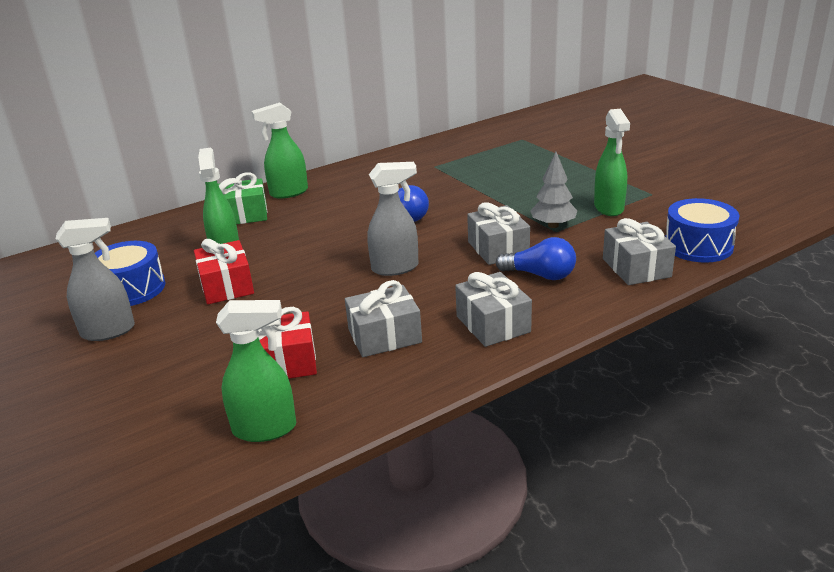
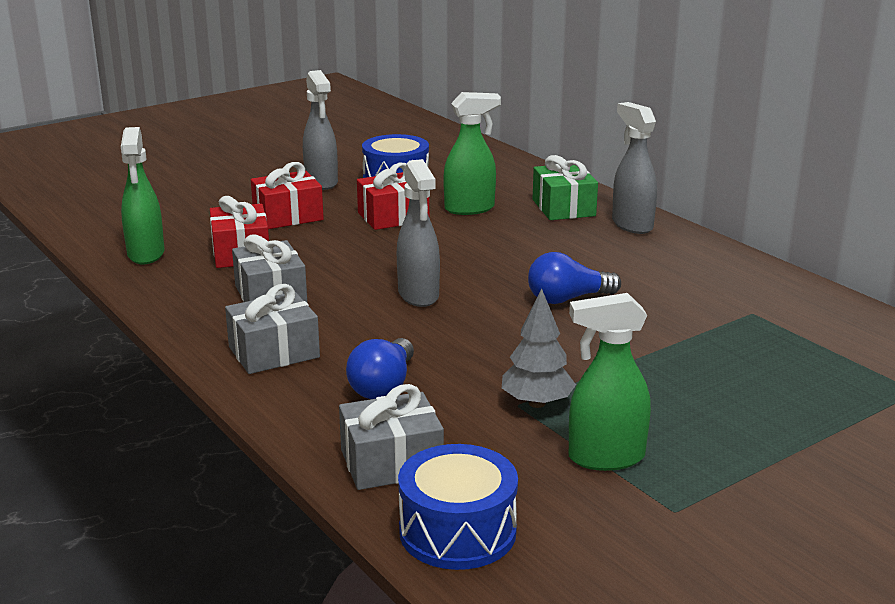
camera: 85 degrees right, 5 degrees down
(196, 344) = (288, 216): none -> red gift
(288, 193) = (631, 225): green spray bottle -> grey spray bottle
(498, 248) = (463, 359): grey gift -> none

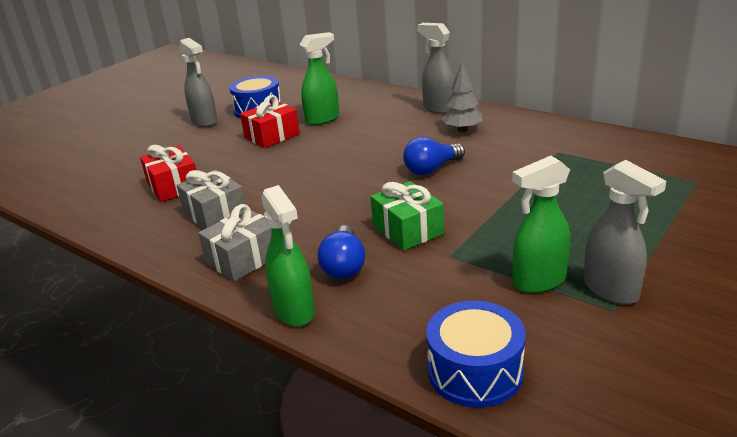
camera: 15 degrees left, 5 degrees up
(146, 254) = (98, 203): green spray bottle -> green spray bottle (294, 311)
(288, 216) = (194, 151): red gift -> none
(391, 462) = (388, 327): grey gift -> none
(418, 295) = (326, 189): grey spray bottle -> grey spray bottle (611, 290)
(536, 403) = (463, 251): grey tree -> grey tree (462, 130)
(563, 208) = (386, 106): green gift -> green gift (408, 230)

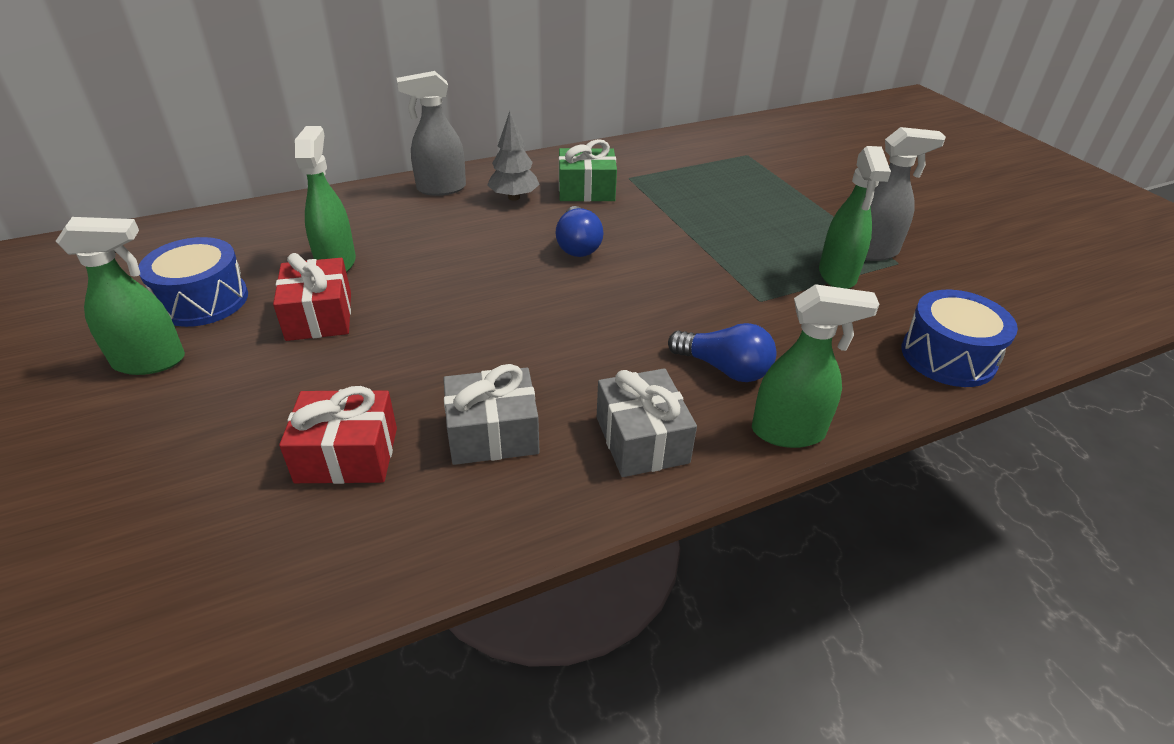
camera: 65 degrees left, 10 degrees up
(204, 122) = (150, 361): grey spray bottle -> green spray bottle
(408, 230) = (689, 305): green gift -> green gift (586, 190)

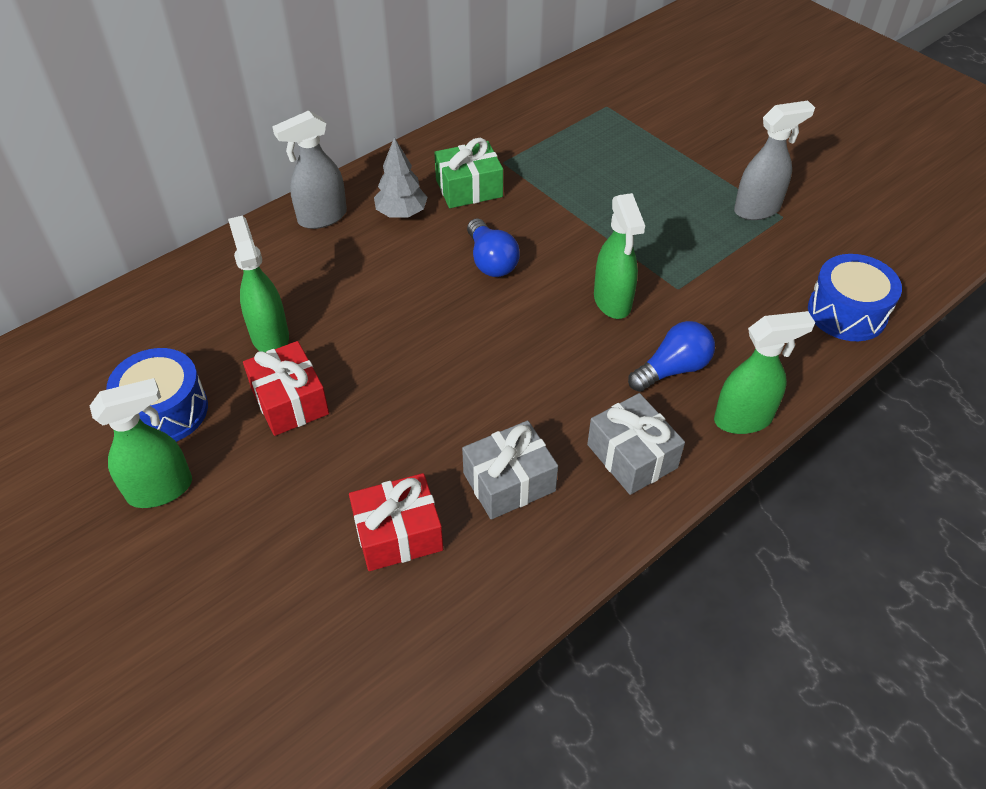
camera: 15 degrees left, 10 degrees up
(724, 368) = (672, 369): blue light bulb -> blue light bulb turned 45 degrees counterclockwise
(837, 275) = (735, 244): green spray bottle -> green spray bottle (612, 302)

